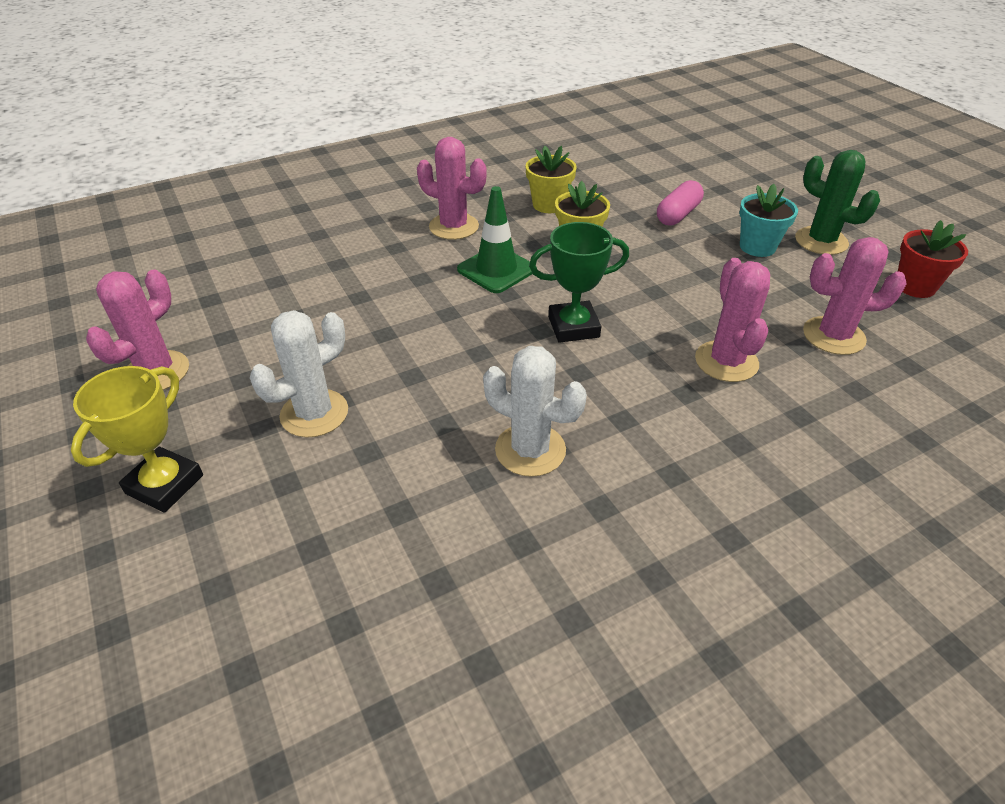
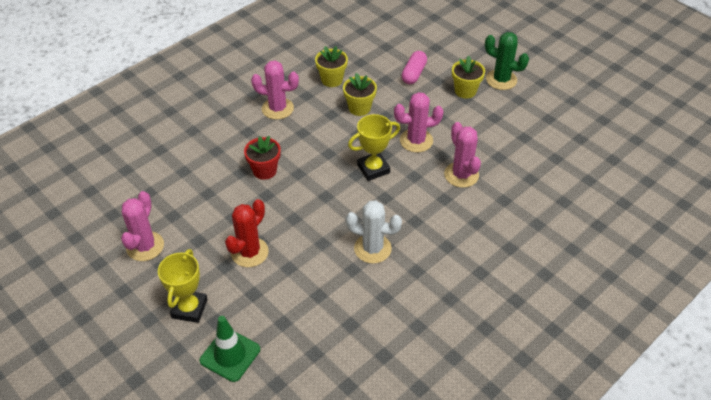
camera: 15 degrees left, 5 degrees up
(314, 413) = (249, 252): white cactus -> red cactus
(496, 270) = (316, 137): green traffic cone -> green traffic cone (230, 355)
(573, 327) = (373, 169): green trophy -> yellow trophy
(757, 247) = (465, 91): turquoise flower pot -> yellow flower pot
(833, 336) = (515, 147): pink cactus -> pink cactus (416, 140)
(915, 286) = (555, 104): red flower pot -> red flower pot (264, 170)

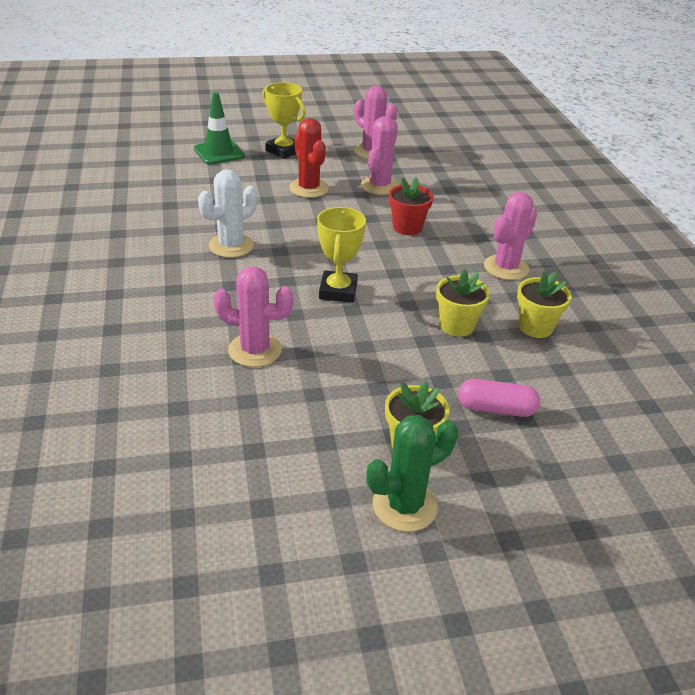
camera: 120 degrees right, 10 degrees down
(414, 74) = (496, 409): pink capsule -> pink capsule turned 45 degrees counterclockwise
(416, 140) = (351, 343): pink cactus -> pink cactus (379, 186)

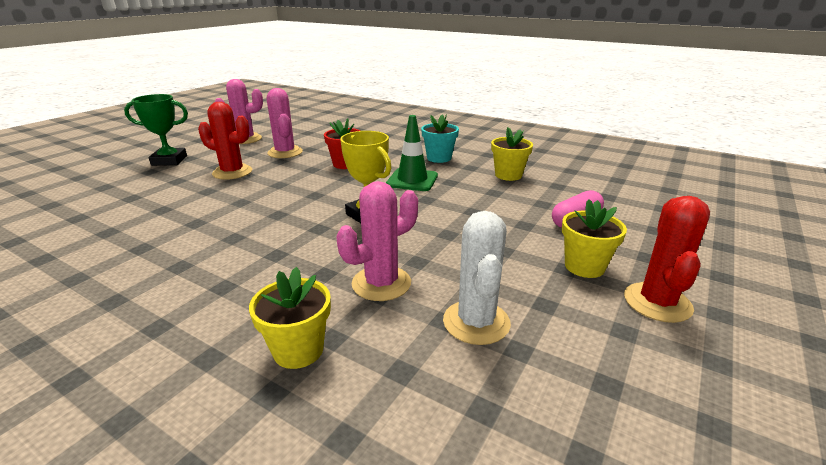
camera: 45 degrees left, 10 degrees down
(219, 152) = (104, 181): green traffic cone -> green traffic cone (412, 180)
(231, 246) = (227, 230): white cactus -> white cactus (476, 322)
(284, 151) = (169, 160): yellow trophy -> green trophy
(404, 506) = (657, 302): green cactus -> red cactus
(457, 325) = (473, 195): yellow flower pot -> yellow flower pot (298, 350)
(506, 268) = (439, 158): pink cactus -> turquoise flower pot

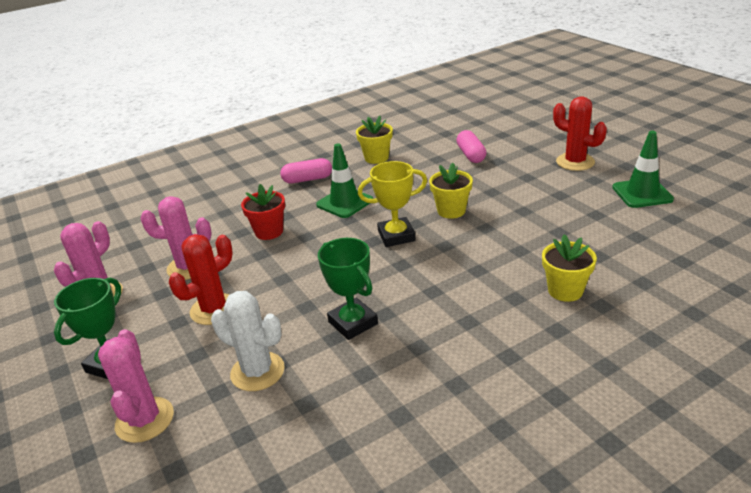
camera: 60 degrees left, 5 degrees up
(217, 226) = (353, 323): none -> green trophy
(381, 283) = (506, 247): pink cactus -> pink cactus (145, 420)
(439, 158) = (307, 179): turquoise flower pot -> pink capsule
(476, 322) = (566, 221): white cactus -> white cactus (257, 371)
(584, 266) = (529, 170): yellow flower pot -> yellow flower pot (451, 211)
(637, 397) = (642, 193): none -> green traffic cone

